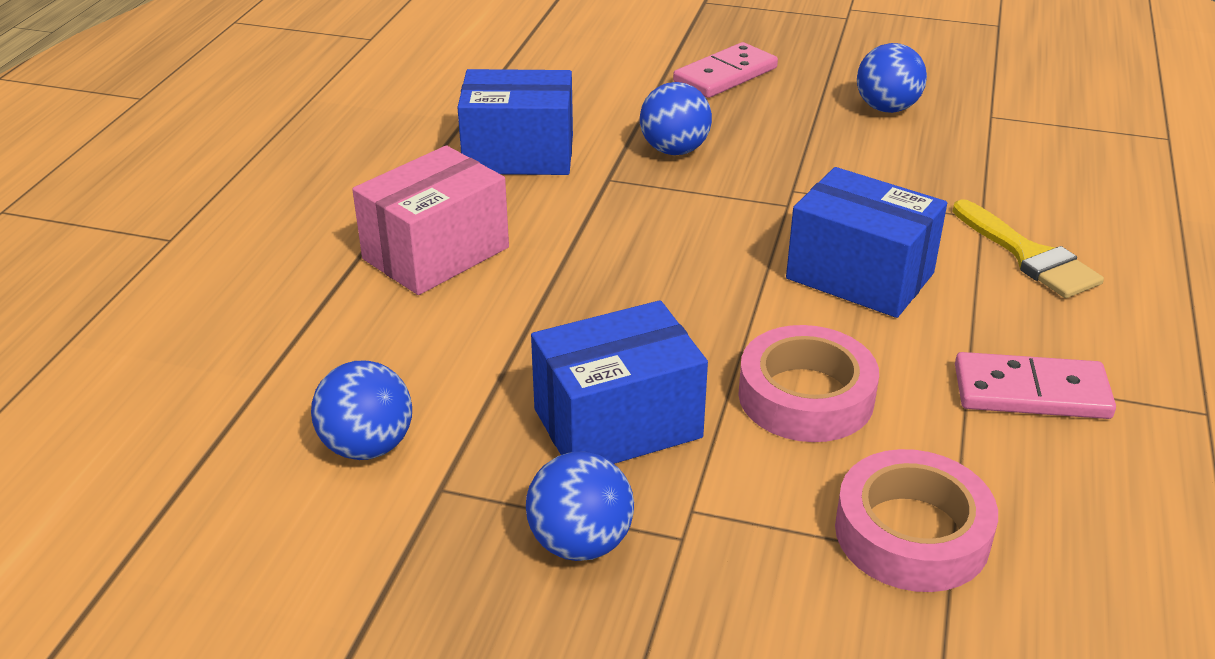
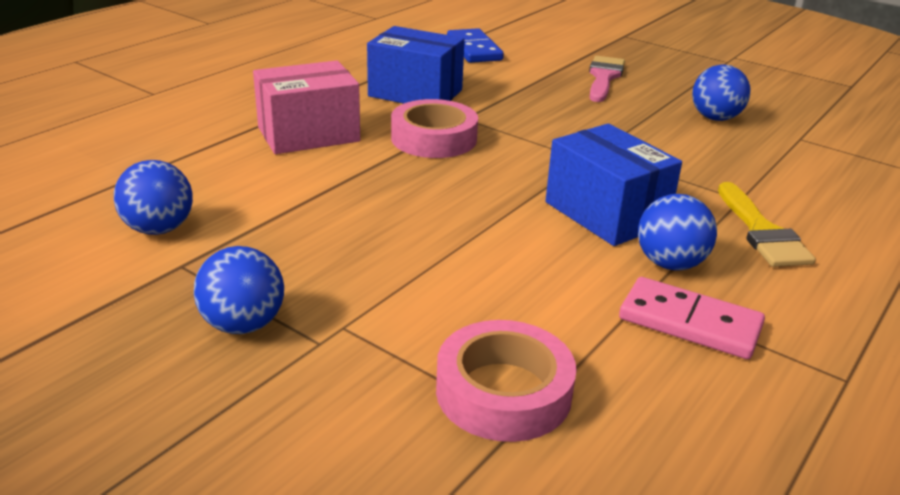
camera: 20 degrees right, 5 degrees down
(539, 65) = (474, 49): none -> blue domino
(617, 423) = (339, 259): blue box -> none
(674, 150) = (528, 111): blue ball -> blue ball (670, 263)
(725, 75) = (604, 77): pink domino -> pink brush
(806, 396) = (496, 278): pink tape -> pink tape (434, 138)

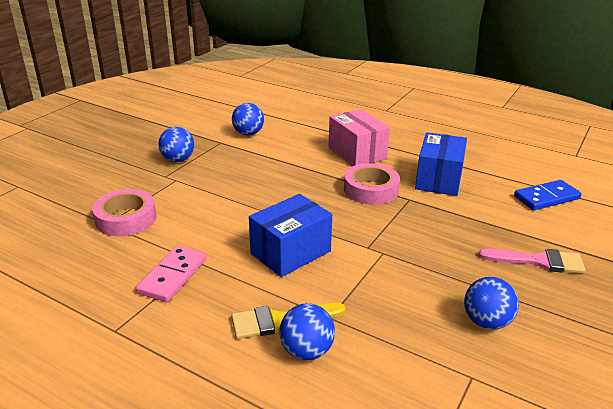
camera: 85 degrees right, 0 degrees up
(670, 263) = (233, 274): blue ball -> blue ball (306, 351)

